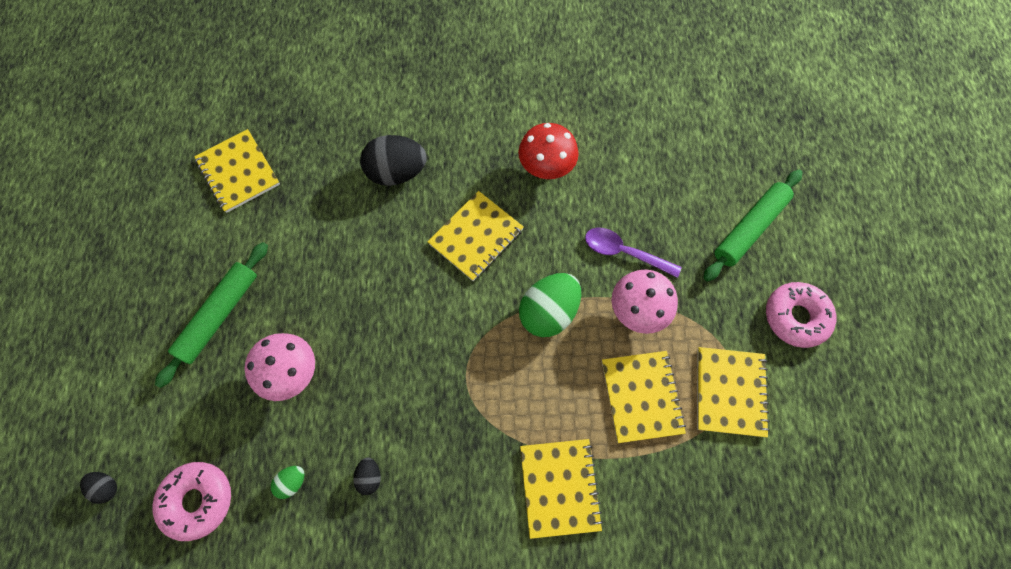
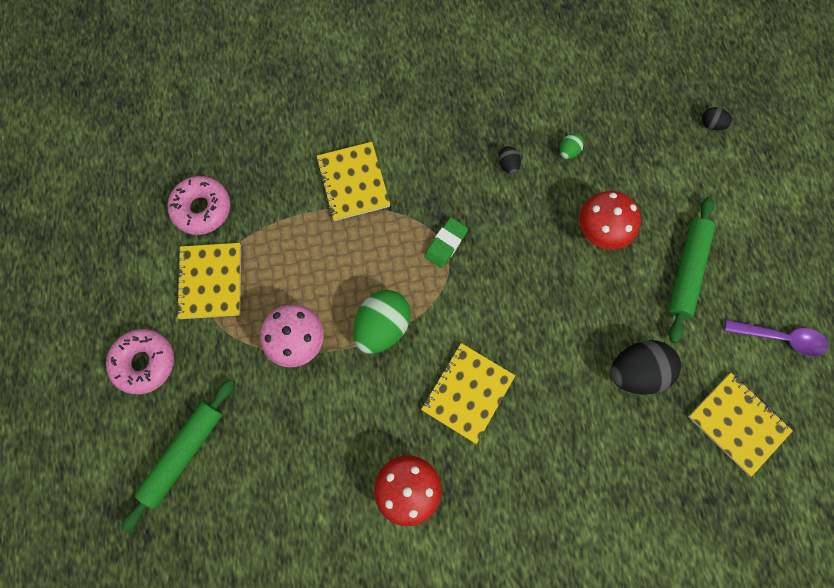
camera: 170 degrees right, 5 degrees up
(198, 500) = (636, 127): pink donut -> pink donut (202, 209)
(293, 373) = (599, 232): pink mushroom -> red mushroom
(397, 172) = (569, 454): black egg -> black egg (636, 371)
(465, 390) = (445, 244): none -> green eraser
(624, 252) = (314, 402): purple spoon -> purple spoon (780, 338)
(641, 396) = (290, 264): yellow notebook -> none

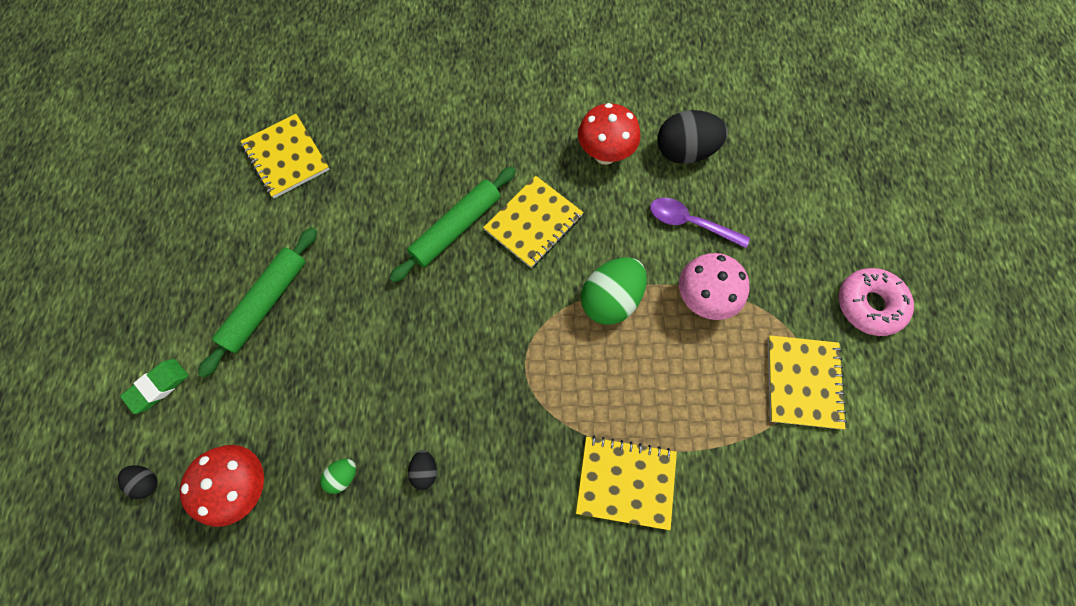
camera: 170 degrees left, 5 degrees down
(184, 453) = (818, 214): green rolling pin -> green rolling pin (456, 228)
(202, 209) = (820, 479): pink donut -> none
(353, 182) = (626, 482): yellow notebook -> yellow notebook turned 75 degrees counterclockwise
(445, 244) = (525, 380): green eraser -> green eraser (158, 386)
(599, 232) = (344, 363): red mushroom -> red mushroom (245, 485)
(636, 371) = (361, 215): black egg -> black egg (684, 152)
(780, 338) = (206, 222): purple spoon -> purple spoon (690, 223)

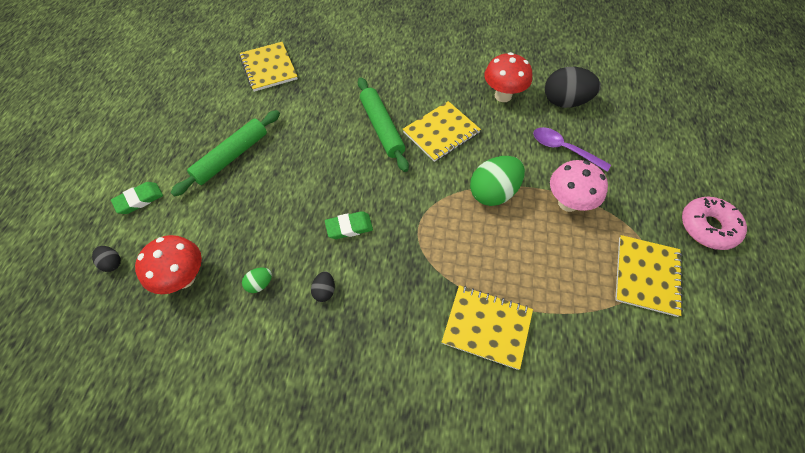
camera: 10 degrees right, 10 degrees down
(439, 379) = (349, 227): none -> green eraser
(456, 228) = (382, 128): green rolling pin -> green rolling pin turned 75 degrees counterclockwise

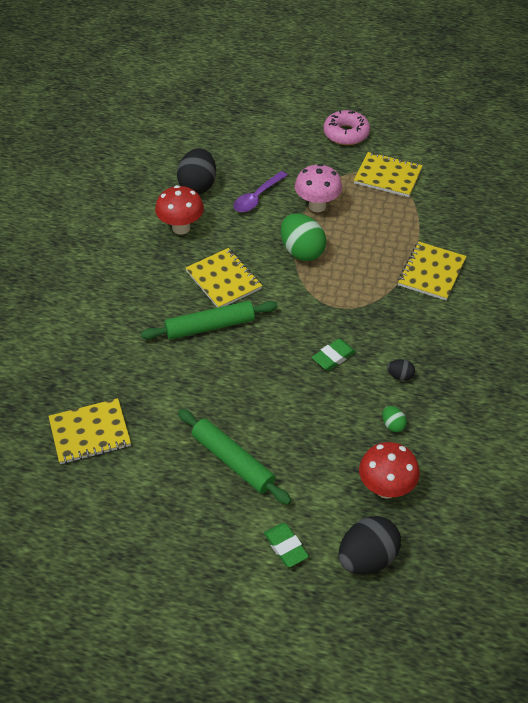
camera: 85 degrees left, 10 degrees down
(112, 263) = (367, 558): black egg -> black egg, size x2.16
(349, 227) = (333, 357): green eraser -> green eraser turned 60 degrees clockwise

